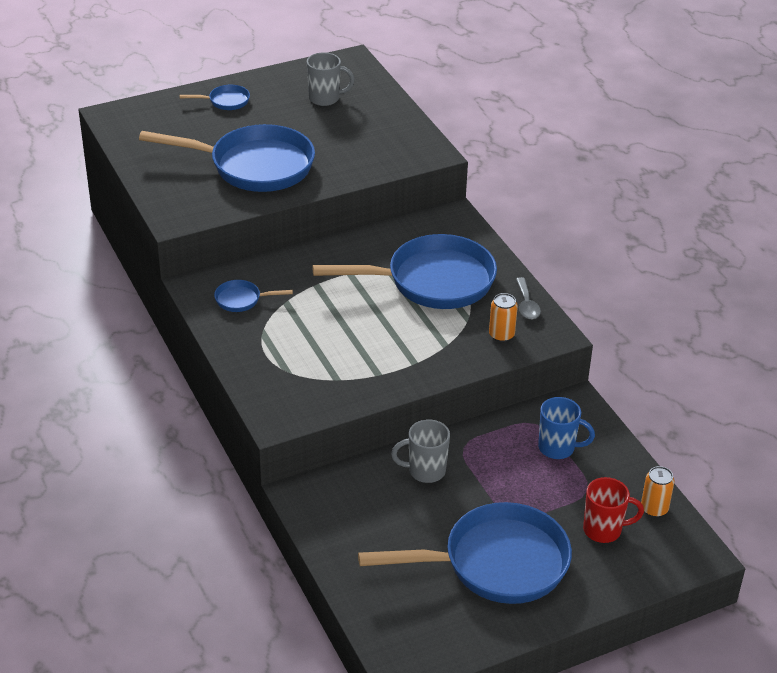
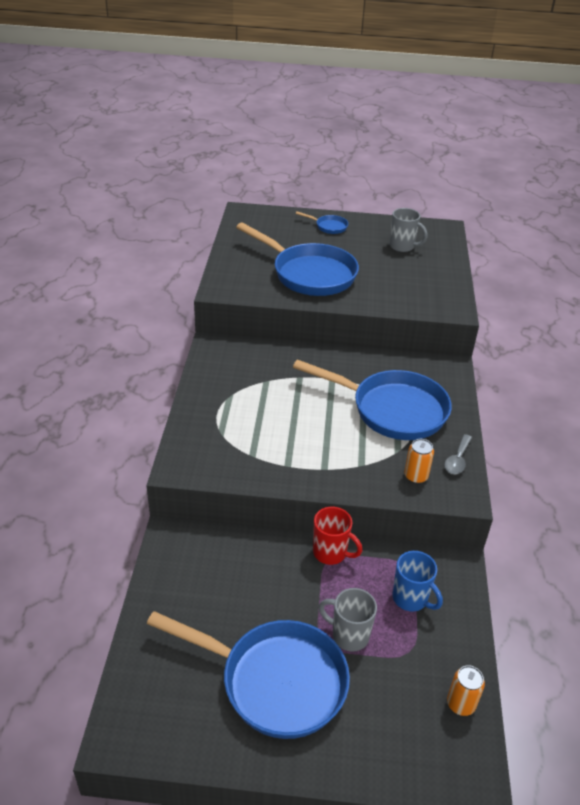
camera: 30 degrees right, 0 degrees up
(241, 300) = (236, 367): blue pan -> none
(425, 471) = (282, 565): grey mug -> grey mug (349, 635)
(604, 530) = (396, 700): red mug -> red mug (331, 553)

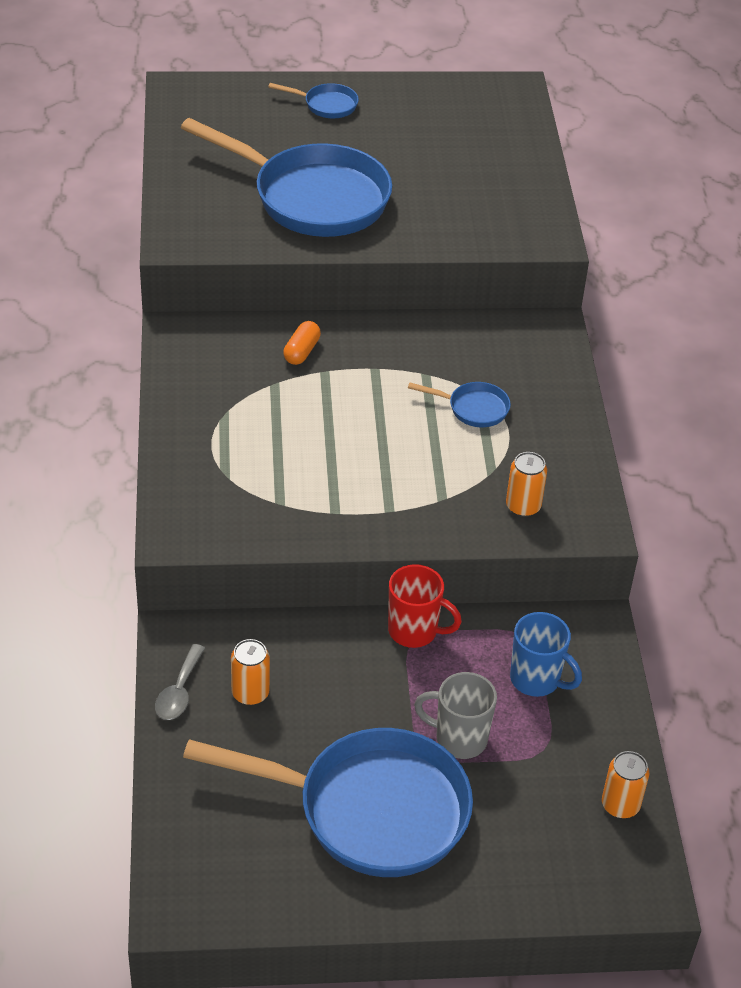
camera: 10 degrees left, 5 degrees up
(209, 582) = (250, 693): none -> orange can
(288, 364) = (302, 351): none -> orange capsule
(392, 410) = (473, 408): blue pan -> blue pan, size x0.42
(402, 246) = (452, 131): grey mug -> none
(457, 460) = (579, 475): grey spoon -> grey spoon (179, 691)

